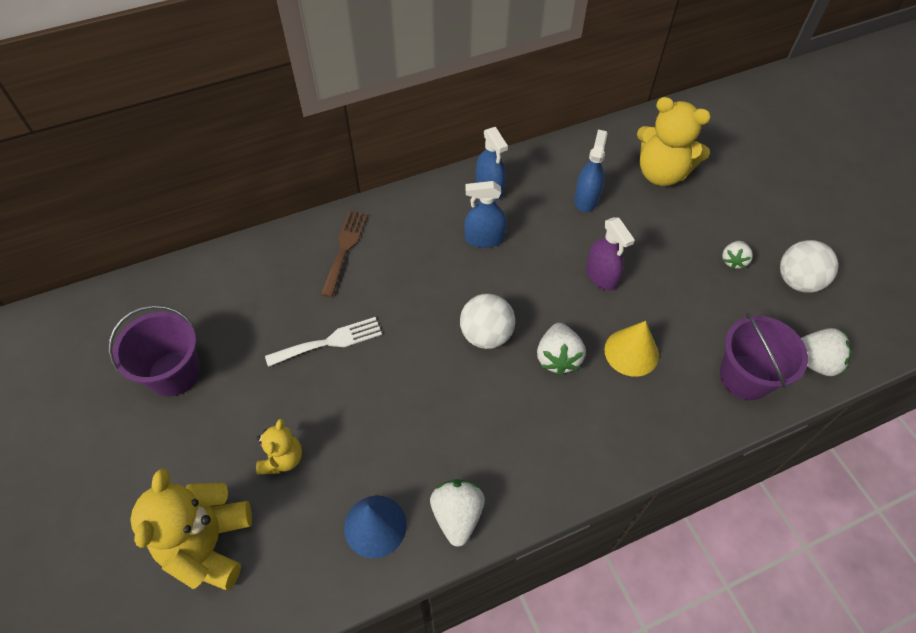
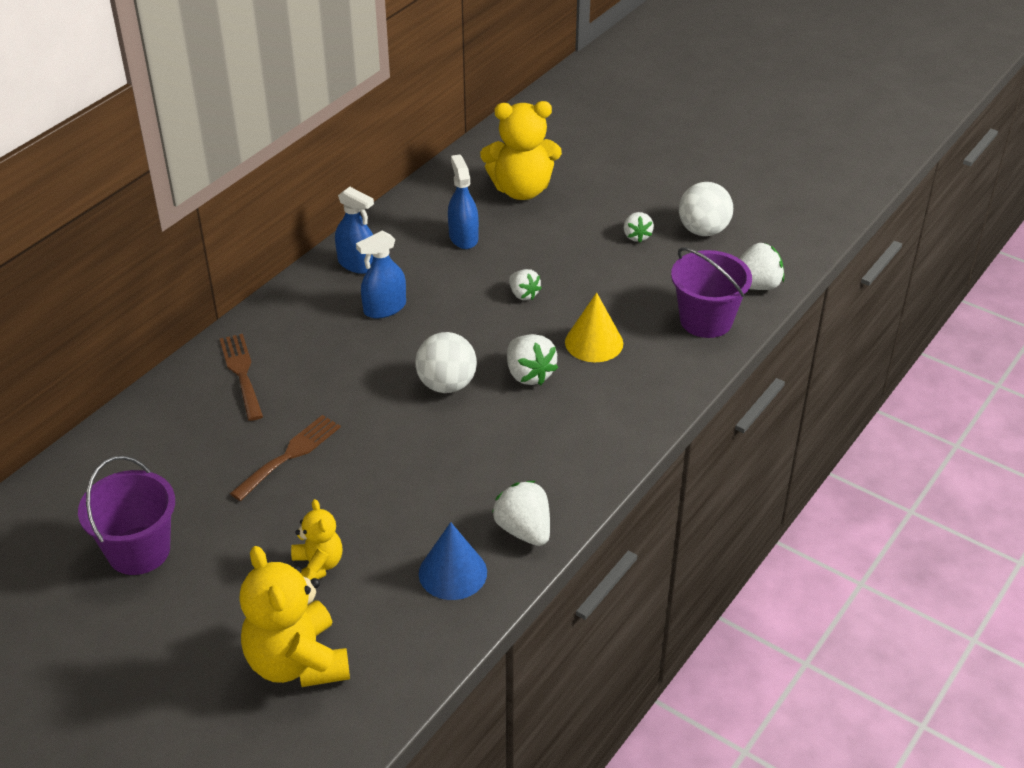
camera: 30 degrees left, 15 degrees down
(329, 342) = (290, 455): white fork -> brown fork
(601, 276) = (523, 294): purple spray bottle -> white strawberry

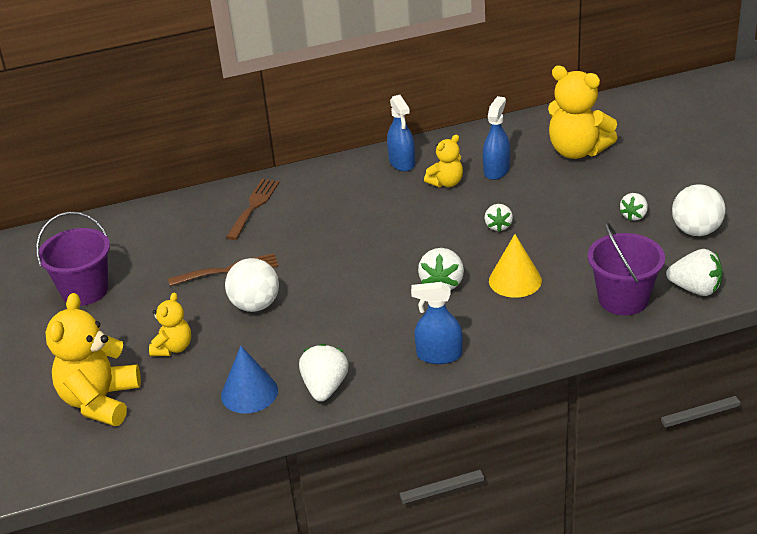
camera: 40 degrees right, 5 degrees down
(385, 308) = (389, 199): blue spray bottle -> blue spray bottle (439, 355)
(426, 269) = (446, 183): none -> yellow teddy bear
(446, 385) = (377, 267): white ball -> white ball (255, 305)

